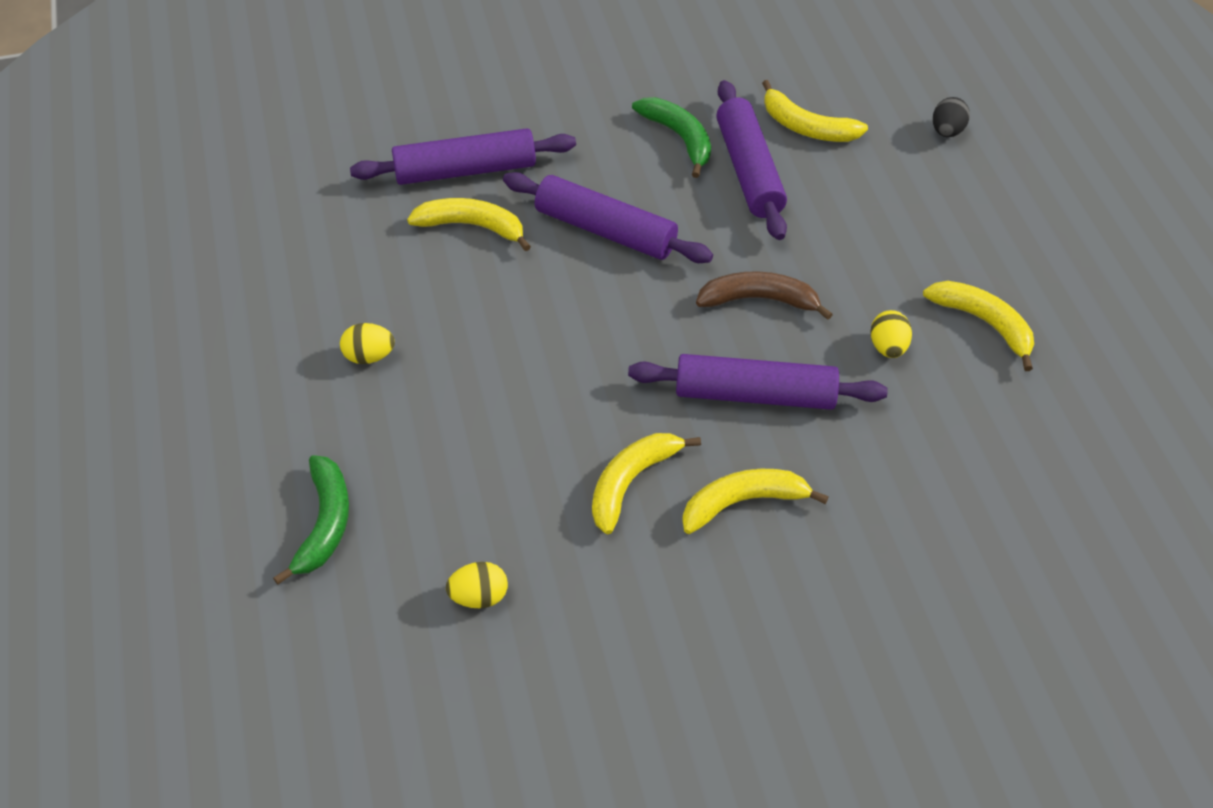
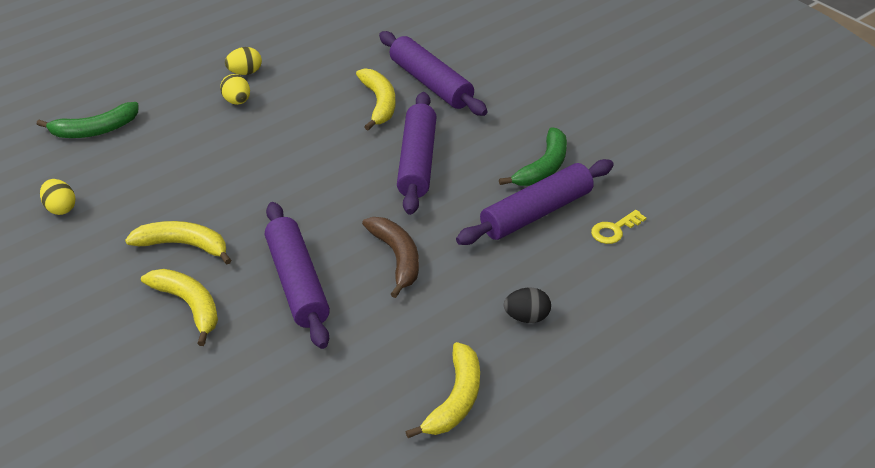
camera: 65 degrees right, 10 degrees down
(806, 127) = (614, 230): yellow banana -> yellow key
(888, 347) = (390, 345): yellow egg -> yellow egg (245, 72)
(947, 131) = (683, 316): black egg -> black egg (527, 317)

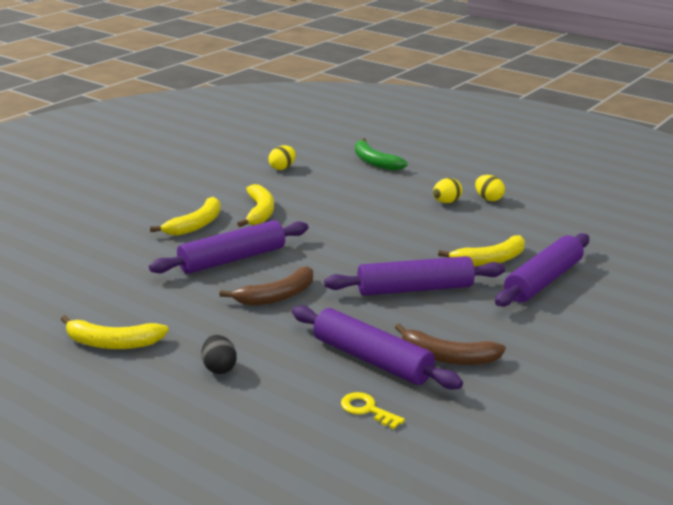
camera: 75 degrees right, 15 degrees down
(543, 167) = (447, 357): green banana -> brown banana

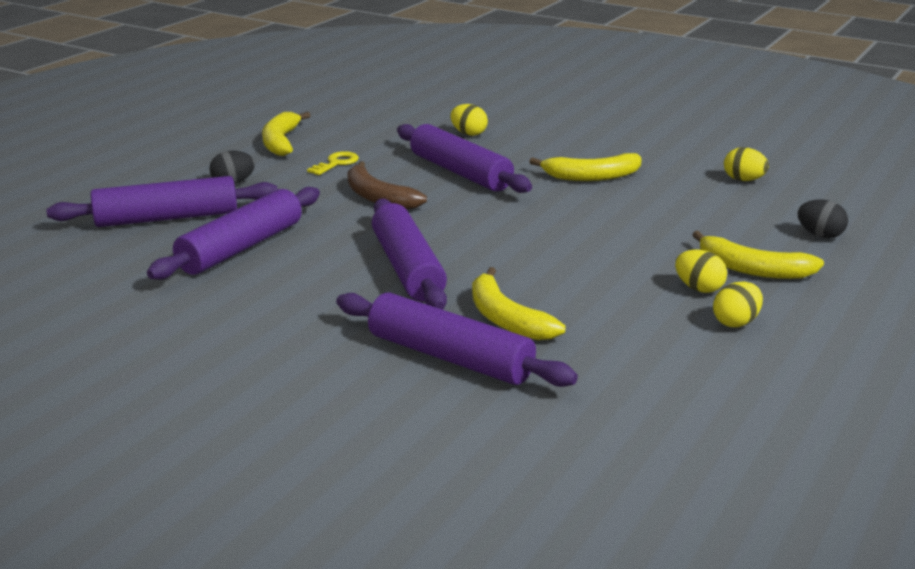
camera: 85 degrees right, 0 degrees up
(140, 250) = (468, 134): none -> yellow egg
(196, 225) = (540, 150): yellow banana -> yellow banana (752, 269)
(299, 403) = (166, 218): none -> purple rolling pin
(367, 409) = (146, 248): yellow key -> yellow key (336, 163)
(374, 162) = (820, 235): green banana -> black egg
(447, 357) = (242, 287): brown banana -> none

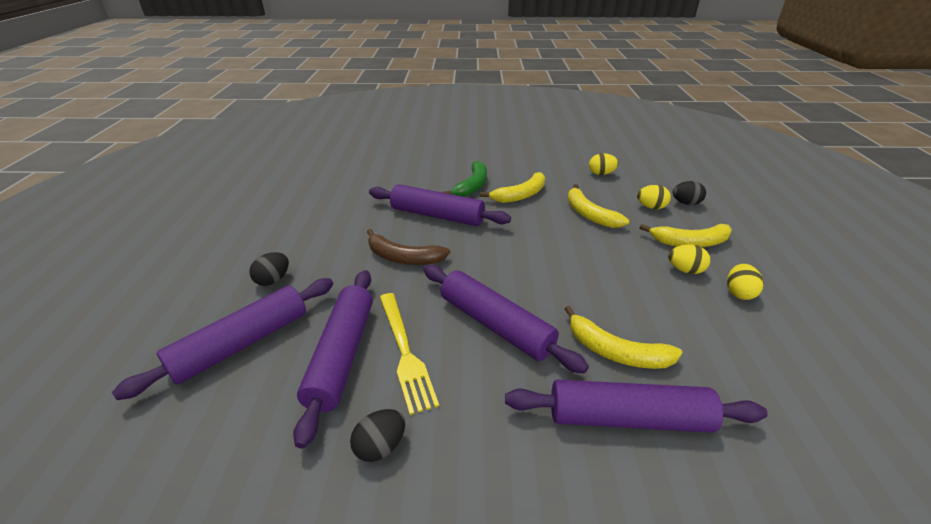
camera: 30 degrees left, 10 degrees up
(214, 305) = (380, 446): none -> black egg
(281, 142) = (279, 224): yellow banana -> yellow banana (589, 214)
(298, 261) = (404, 351): none -> yellow fork
(336, 163) = (341, 233): yellow key -> none
(468, 134) = (409, 180): yellow egg -> yellow egg (651, 207)
(541, 155) = (472, 186): none -> green banana

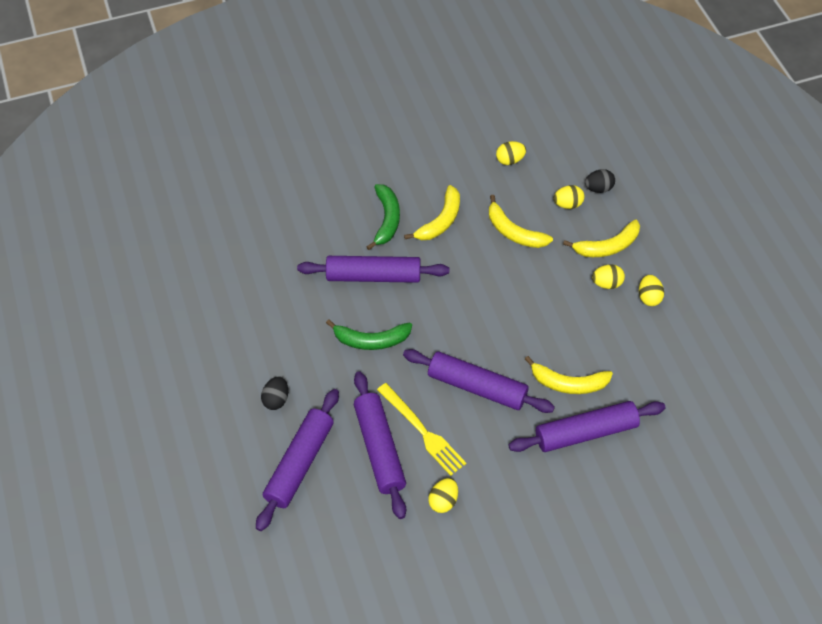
camera: 20 degrees left, 20 degrees up
(380, 446) = (443, 501): black egg -> yellow egg
(403, 257) = (371, 340): brown banana -> green banana

